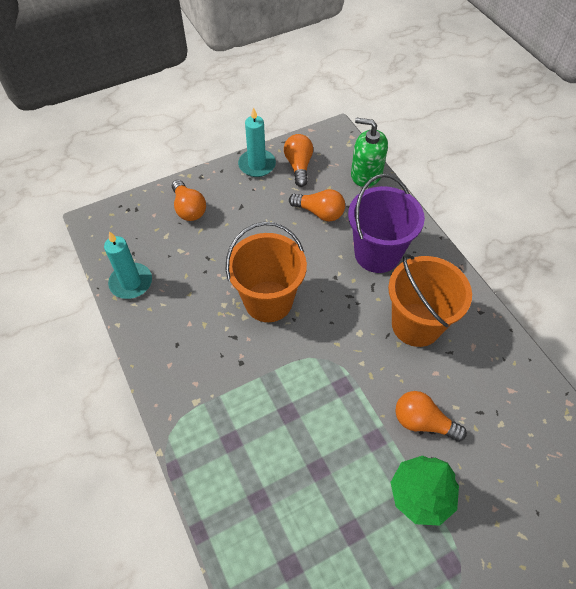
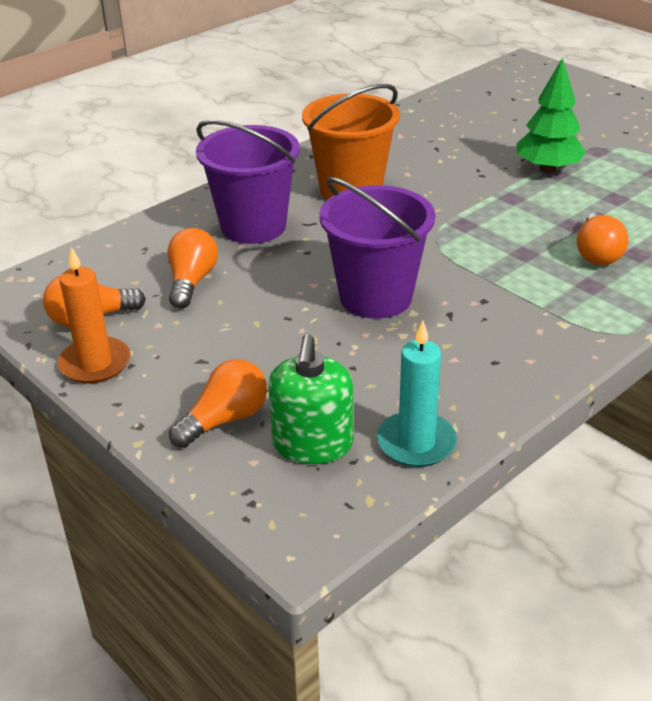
camera: 105 degrees left, 20 degrees down
(257, 165) = (95, 363): turquoise candle -> orange candle
(268, 301) = (375, 297): orange bucket -> purple bucket
(366, 174) = (99, 253): green soap dispenser -> green soap dispenser (312, 444)
(423, 422) = (470, 175): orange light bulb -> orange light bulb (597, 253)

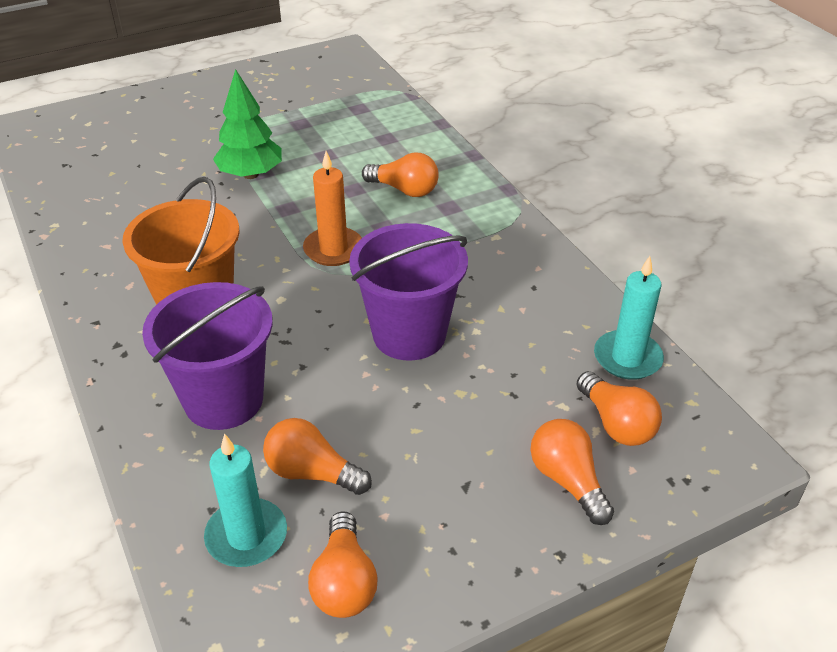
camera: 75 degrees left, 5 degrees up
(95, 363) = (439, 585): orange candle -> orange candle (333, 249)
(124, 267) = (246, 536): none -> turquoise candle
(312, 444) = (616, 423): green soap dispenser -> orange light bulb

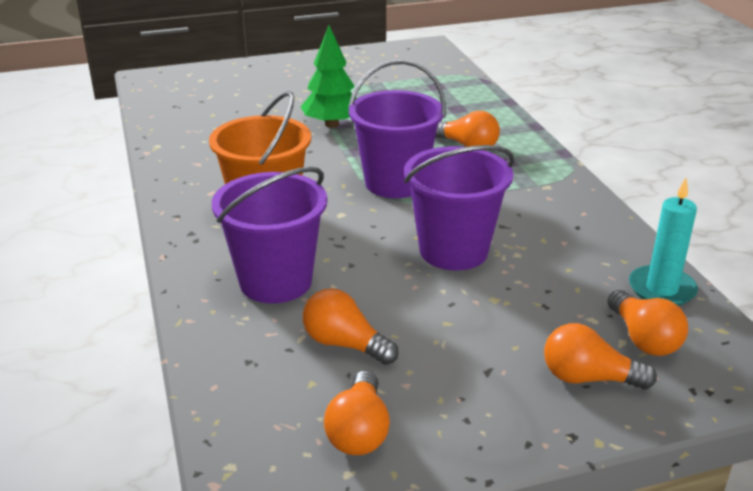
camera: 10 degrees right, 10 degrees down
(246, 536) = (276, 385): turquoise candle -> none
(333, 249) = (395, 183): orange candle -> purple bucket
(568, 480) = (588, 378): orange light bulb -> orange light bulb turned 60 degrees counterclockwise

